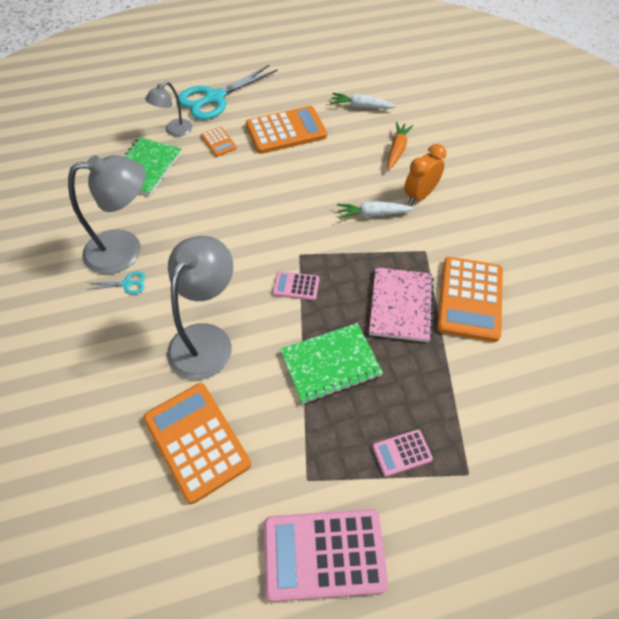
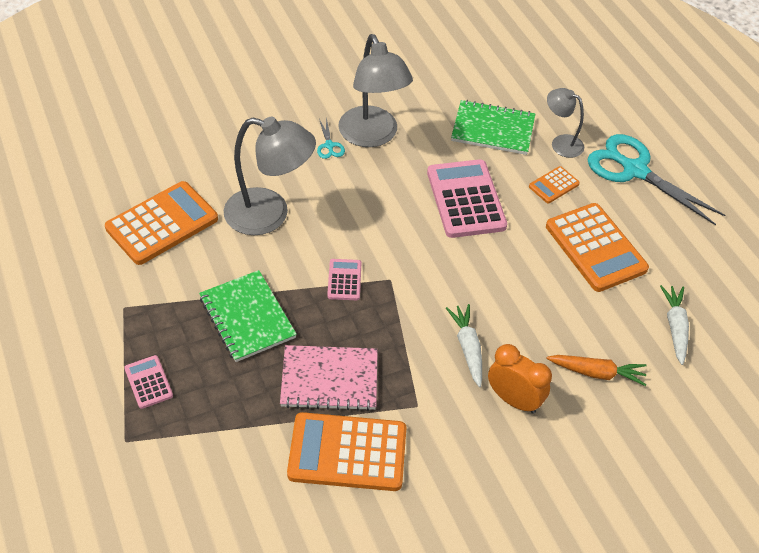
camera: 80 degrees right, 5 degrees down
(324, 554) = (56, 324): pink calculator -> pink calculator (465, 199)

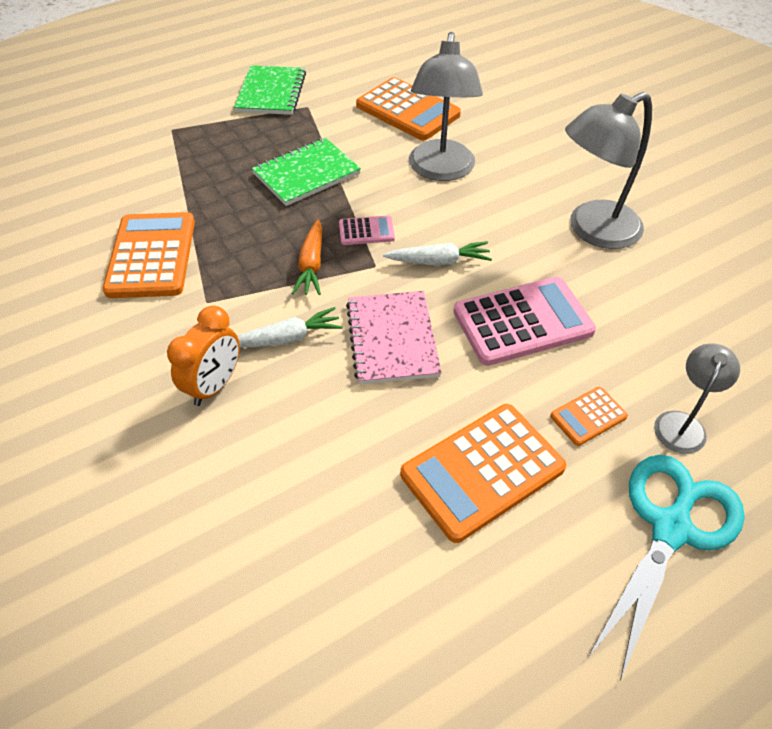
camera: 85 degrees right, 0 degrees up
(148, 382) = (229, 131): pink calculator -> none
(329, 146) = (559, 199): turquoise scissors -> none
(329, 379) = (237, 235): pink notebook -> pink notebook (392, 339)
(493, 129) = (667, 342): green notebook -> green notebook (271, 92)
(554, 185) = (588, 416): orange calculator -> orange calculator turned 75 degrees counterclockwise
(596, 373) = (259, 473): orange carrot -> orange carrot (311, 265)
(675, 327) = (350, 581): white carrot -> white carrot (439, 261)

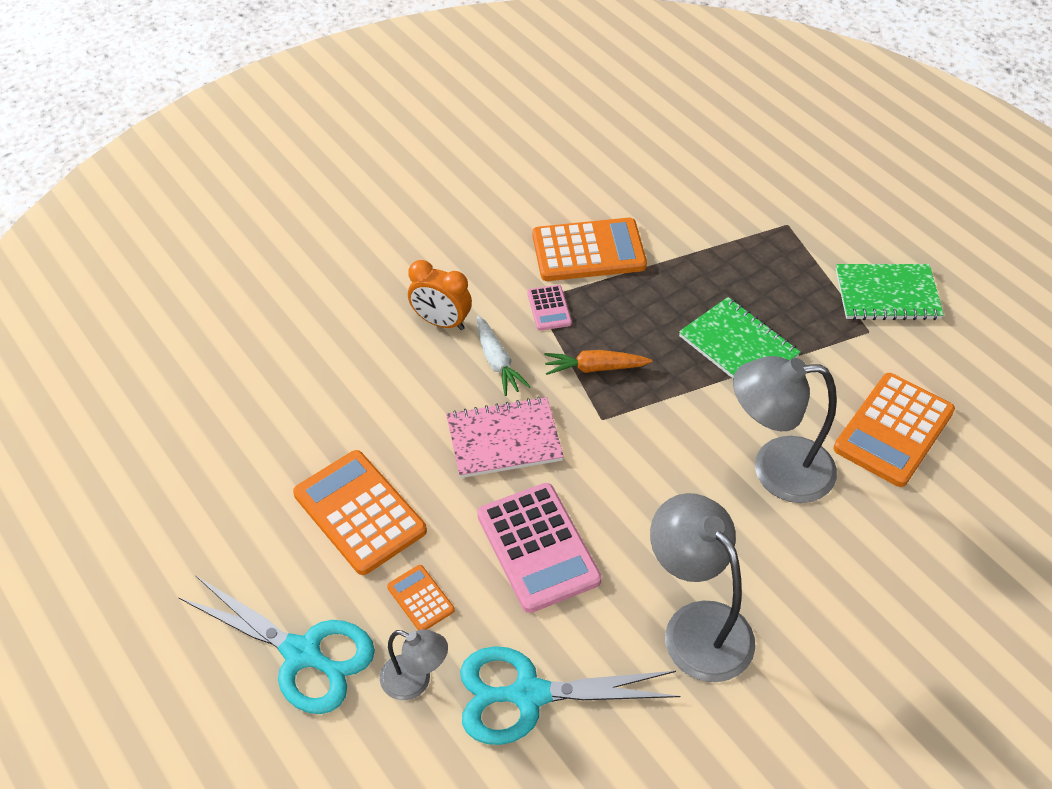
camera: 85 degrees right, 0 degrees up
(366, 231) = (653, 407): pink calculator -> pink calculator (549, 308)
(439, 261) = (617, 473): white carrot -> none
(677, 339) = (528, 694): none -> turquoise scissors

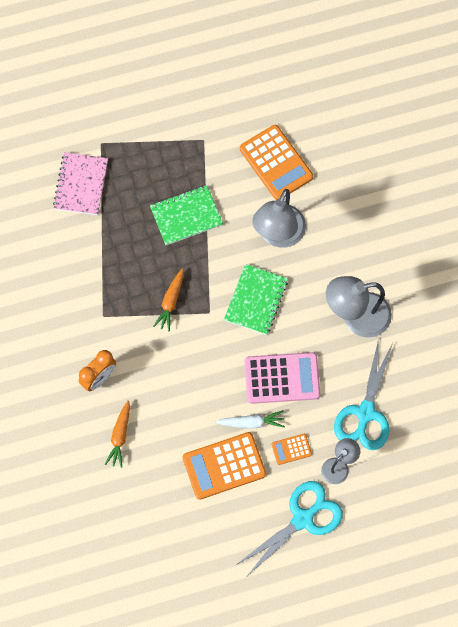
camera: 70 degrees left, 20 degrees up
(362, 371) = (120, 436): none -> orange carrot
(497, 362) = (144, 356): white carrot -> white carrot (251, 422)
(504, 439) = (203, 371): pink notebook -> pink notebook (81, 184)
(549, 308) = (113, 311): pink calculator -> none
(588, 251) = (75, 269): orange calculator -> none
(887, 294) = (180, 116): green notebook -> green notebook (256, 300)

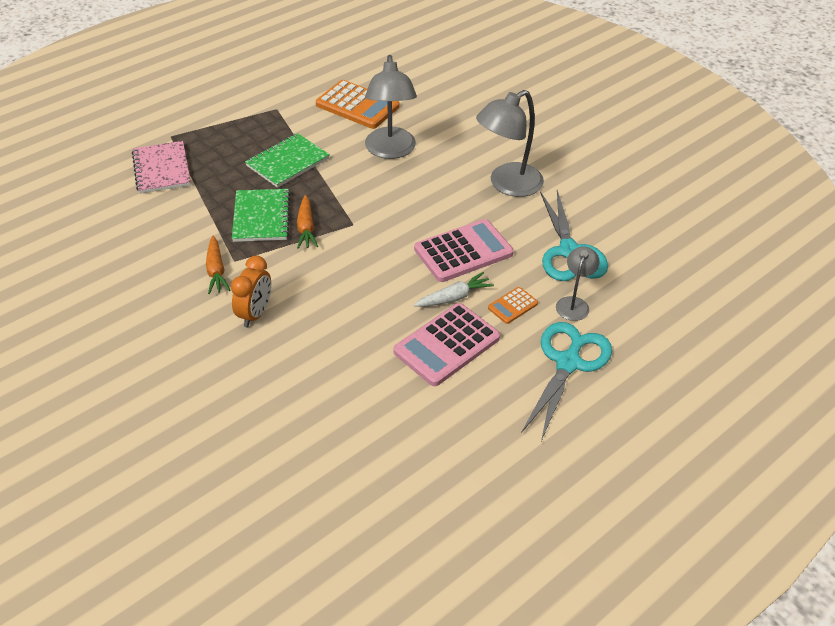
camera: 25 degrees left, 25 degrees down
(120, 436) = (307, 358): orange carrot -> orange carrot (216, 270)
(224, 466) = (447, 345): orange calculator -> pink calculator
(256, 300) = (397, 201): green notebook -> green notebook (261, 217)

